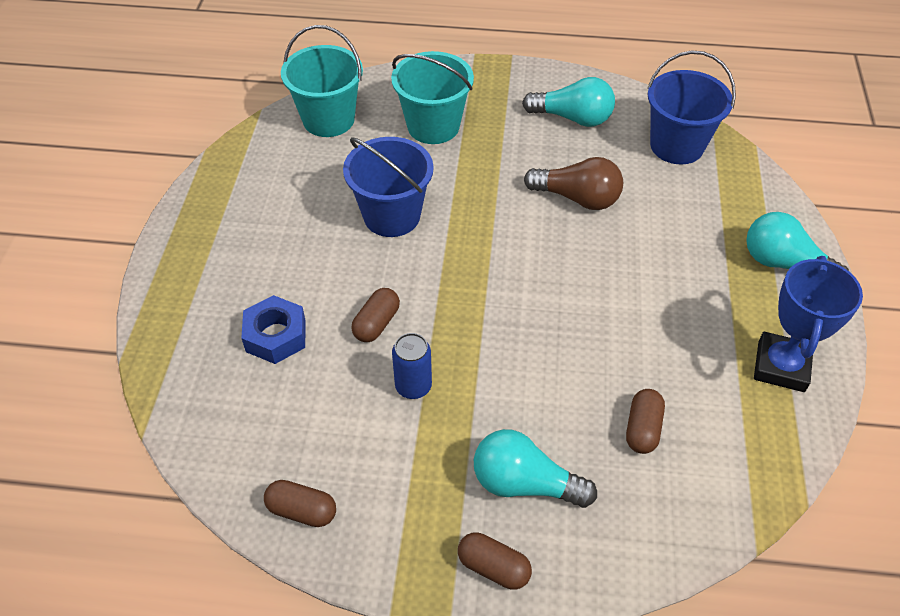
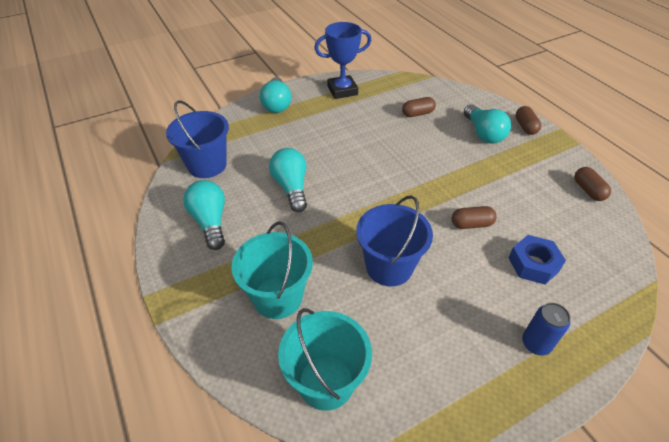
camera: 125 degrees left, 5 degrees down
(413, 386) = (487, 189): blue can -> blue can (536, 344)
(577, 198) = (291, 187): brown light bulb -> turquoise light bulb

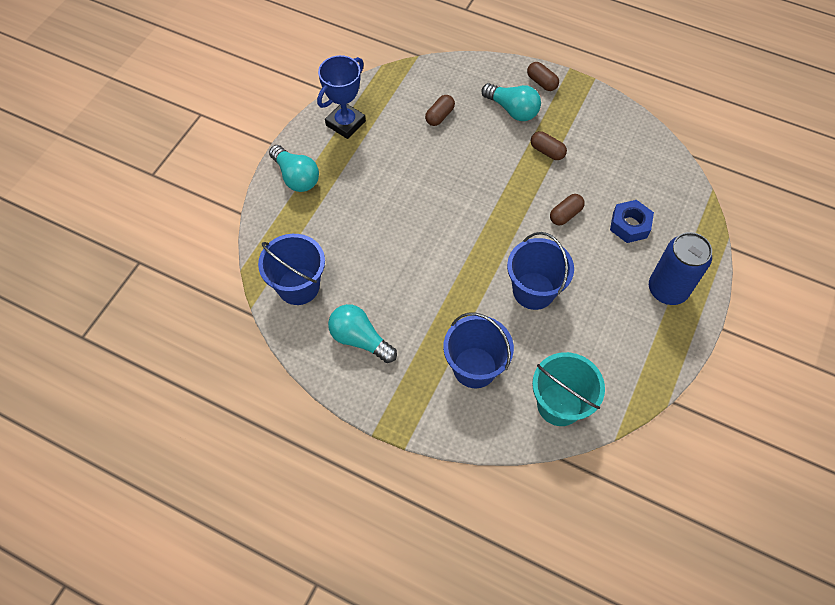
camera: 35 degrees left, 15 degrees up
(277, 297) = (474, 367): turquoise bucket -> blue bucket
(291, 187) = (397, 264): turquoise light bulb -> none
(536, 344) = (667, 289): blue can -> blue can, size x1.77
(588, 190) = (628, 129): brown capsule -> brown capsule (547, 151)

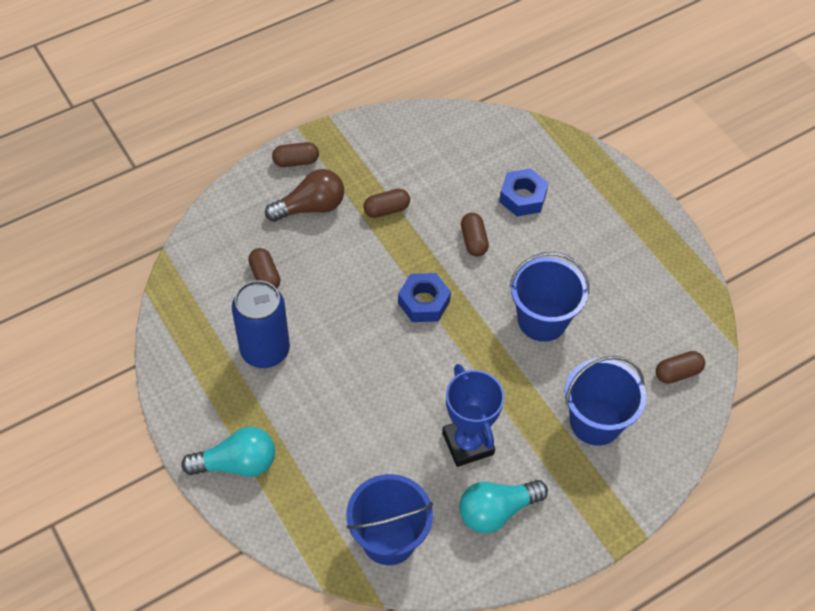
camera: 60 degrees left, 5 degrees down
(345, 123) = (200, 372): blue trophy -> blue trophy (468, 443)
(490, 212) = (424, 302): none -> blue nut
(512, 110) = (310, 207): turquoise light bulb -> brown light bulb
(559, 404) = (677, 373): turquoise bucket -> brown capsule
(667, 289) = (611, 213): blue can -> blue can (265, 350)

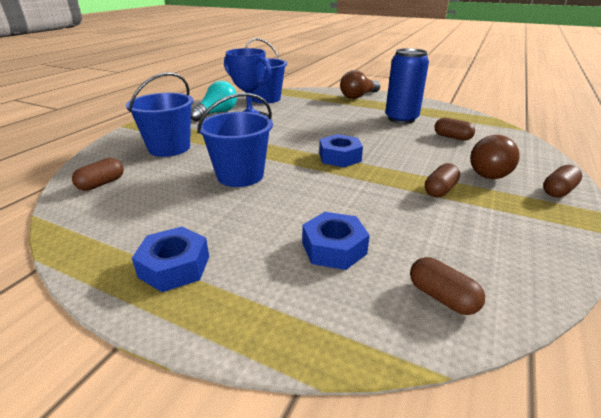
camera: 150 degrees right, 25 degrees down
(236, 463) = (358, 96): turquoise light bulb -> brown light bulb
(473, 241) = (344, 198): brown capsule -> brown capsule (442, 297)
(633, 233) = (174, 266): none -> blue nut

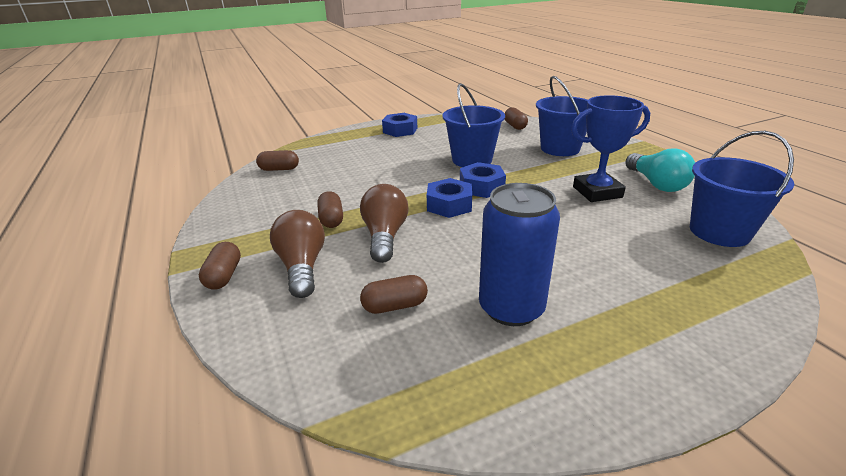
camera: 130 degrees right, 0 degrees up
(334, 248) = (350, 161): blue nut -> blue nut (481, 187)
(358, 96) = (693, 337): brown light bulb -> brown light bulb (385, 236)

